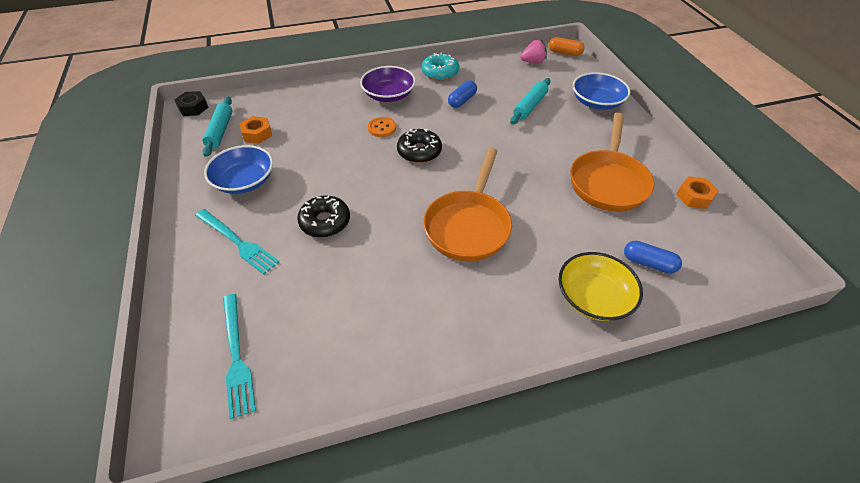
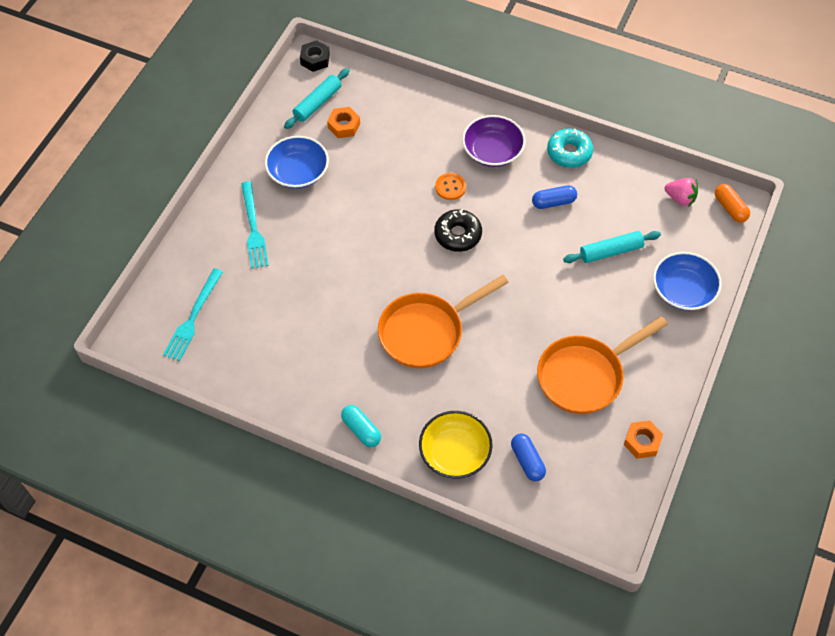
camera: 40 degrees right, 10 degrees up
(325, 222) = (326, 253): black donut -> none
(502, 338) = (361, 430): none -> turquoise capsule

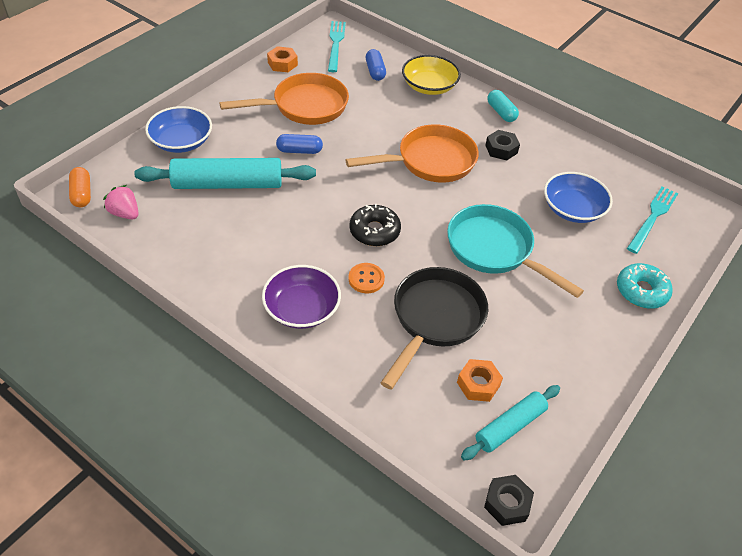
camera: 170 degrees left, 10 degrees down
(253, 228) = (595, 285): turquoise fork -> turquoise fork (336, 44)
(298, 172) = (542, 336): blue bowl -> blue bowl (573, 209)
(346, 242) = (494, 250): none -> turquoise pan
(354, 370) = (501, 149): none -> black nut
(386, 166) = (435, 319): none -> black pan
(553, 202) = (260, 239): blue capsule -> blue capsule (299, 151)
(569, 152) = (213, 286): turquoise donut -> turquoise donut (641, 291)
(611, 251) = (227, 184): turquoise rolling pin -> turquoise rolling pin, size x1.67

